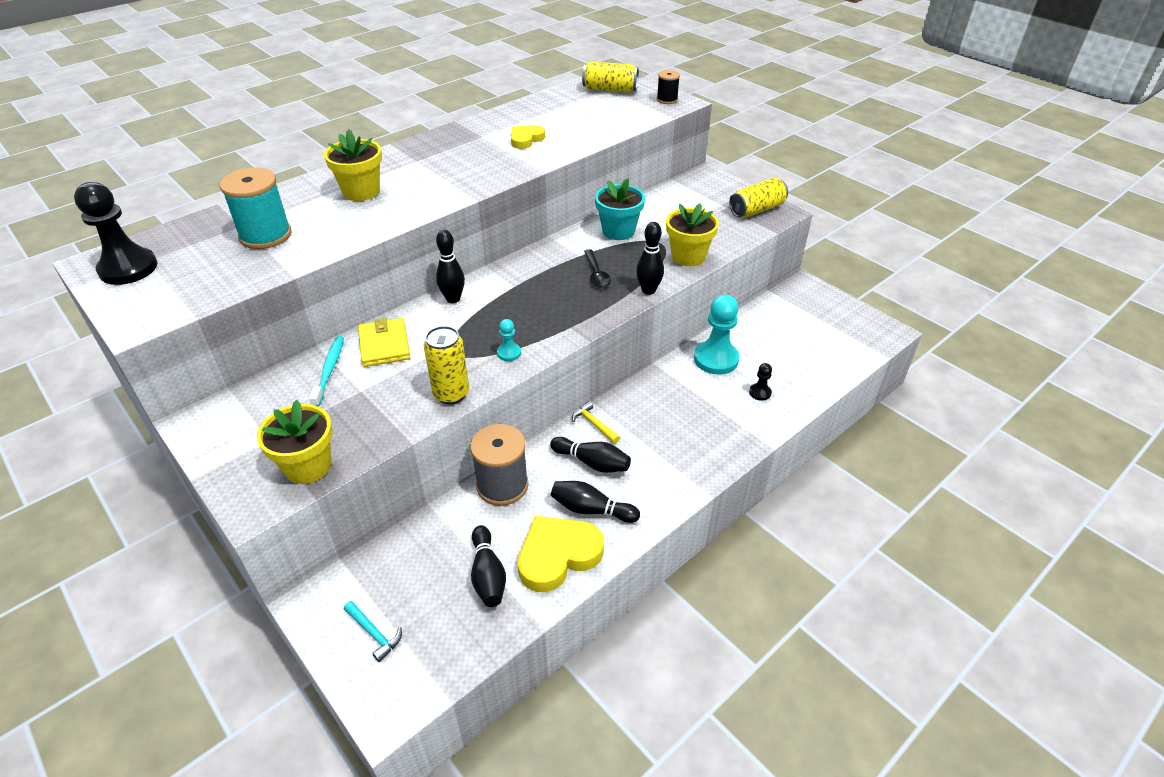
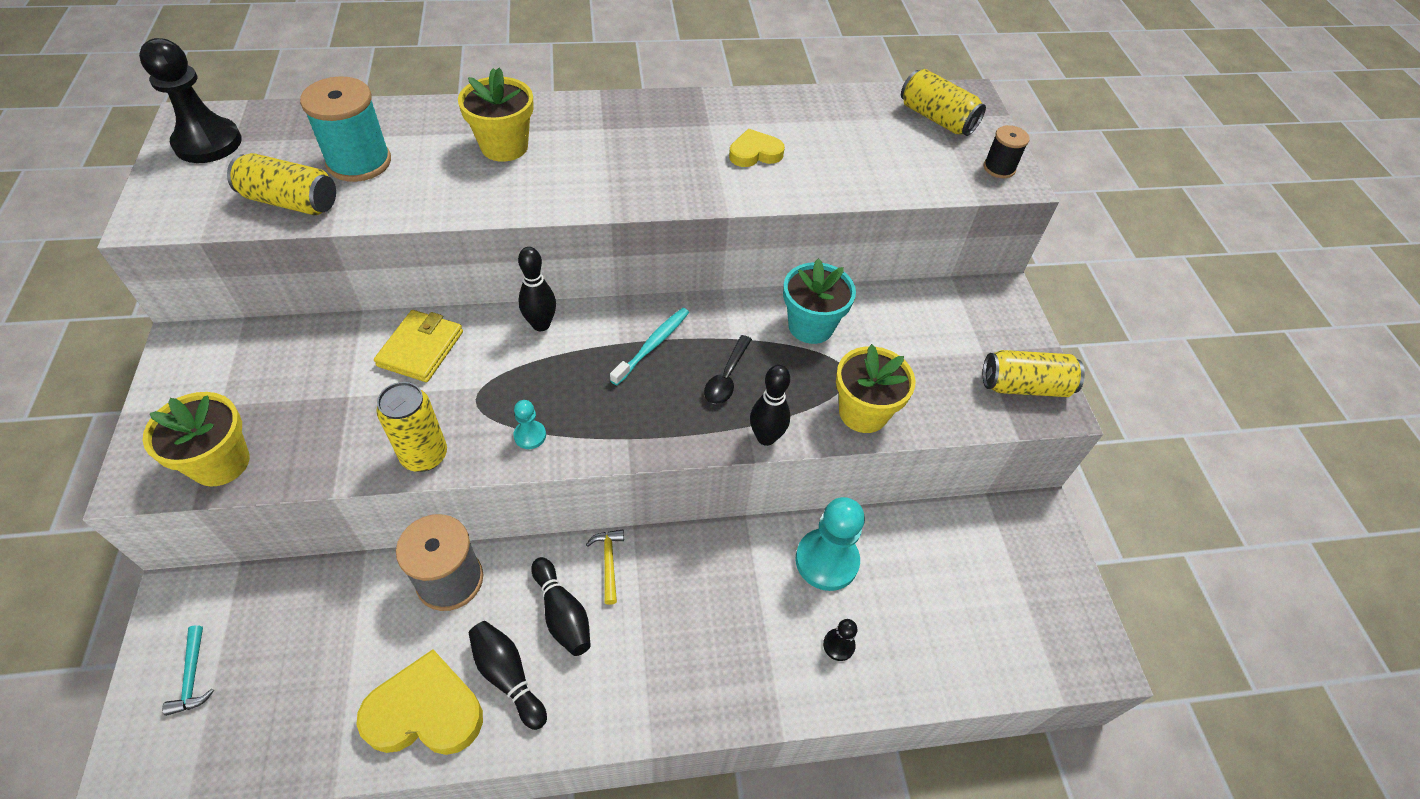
camera: 30 degrees right, 10 degrees up
(241, 273) = (291, 201): none -> yellow can
(329, 370) = (344, 351): turquoise toothbrush -> turquoise toothbrush (652, 345)
(488, 575) = (342, 684): black bowling pin -> none

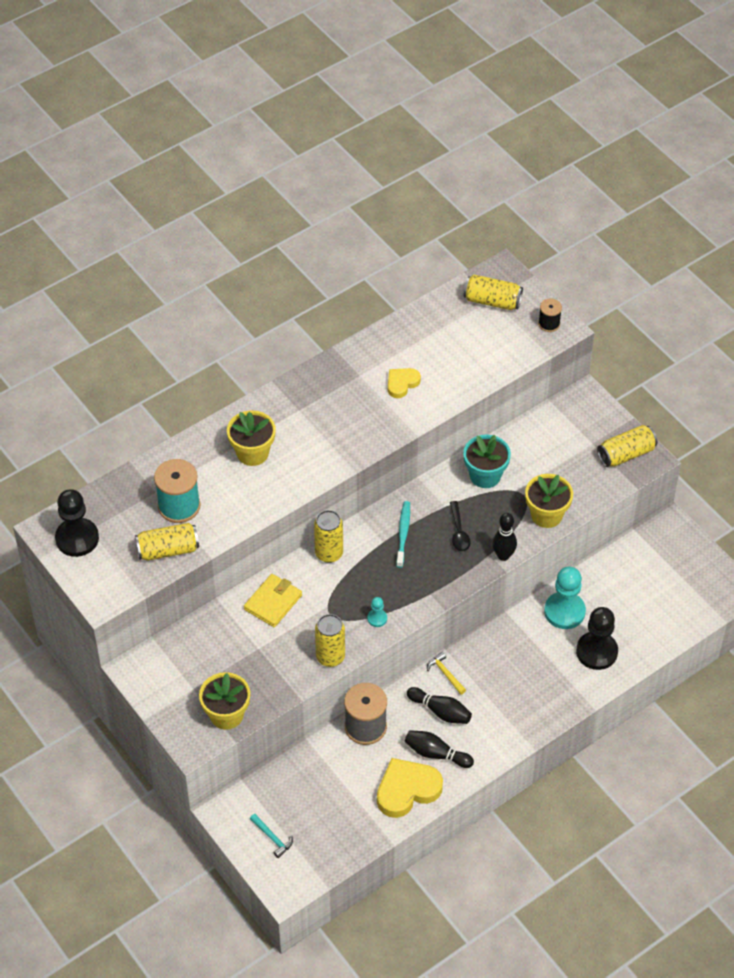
camera: 25 degrees left, 0 degrees up
(421, 349) = (273, 602): yellow wallet -> yellow wallet turned 45 degrees clockwise
(541, 324) = (329, 553): black bowling pin -> yellow can
(838, 645) = (596, 652): black pawn -> black pawn, size x2.14

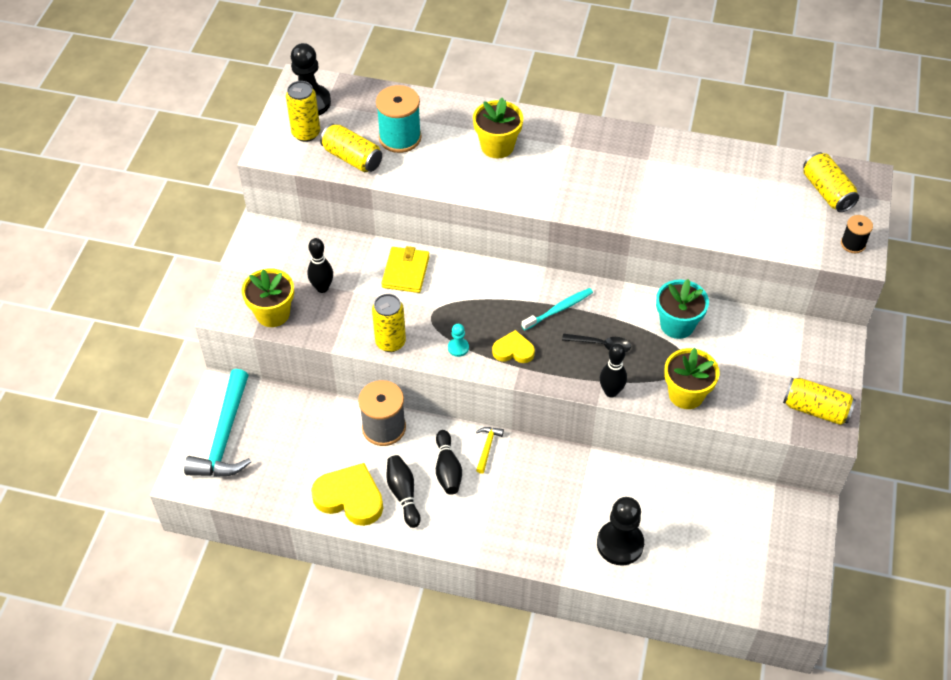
camera: 50 degrees right, 0 degrees up
(234, 666) = (322, 288): none -> black bowling pin
(272, 838) = (225, 437): turquoise hammer -> turquoise hammer, size x2.33
(273, 602) = (406, 272): yellow wallet -> yellow wallet turned 75 degrees counterclockwise
(329, 553) = (488, 275): yellow can -> yellow can (306, 133)
(402, 383) = (671, 190): yellow heart -> yellow heart (513, 350)
(459, 532) = (601, 345): black spoon -> black spoon turned 120 degrees counterclockwise
(564, 611) = (635, 491): turquoise pawn -> none

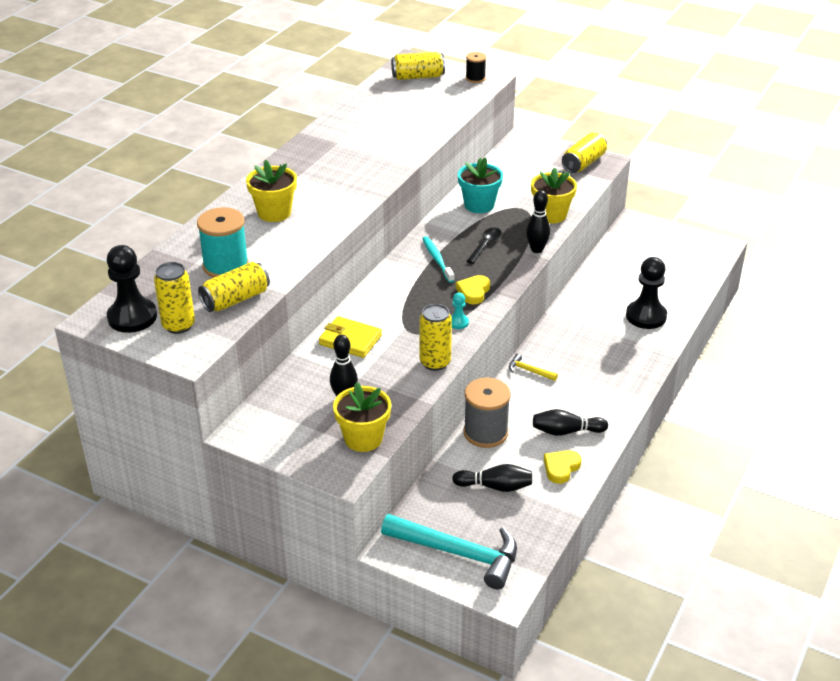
camera: 75 degrees left, 15 degrees down
(350, 498) = (561, 468): yellow heart -> yellow heart, size x0.58
(447, 469) = (546, 399): black bowling pin -> black bowling pin (495, 486)

